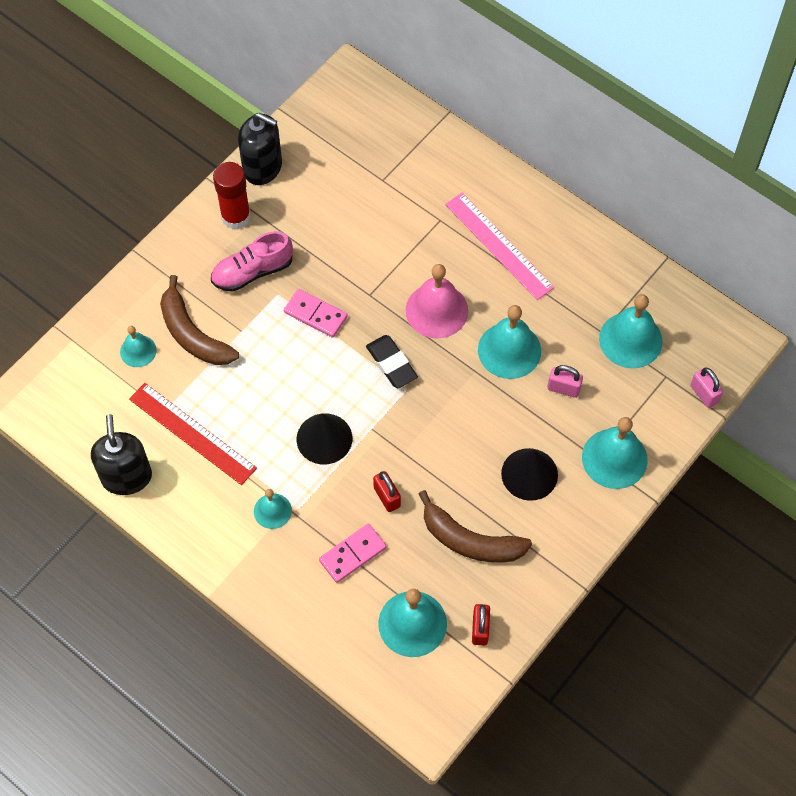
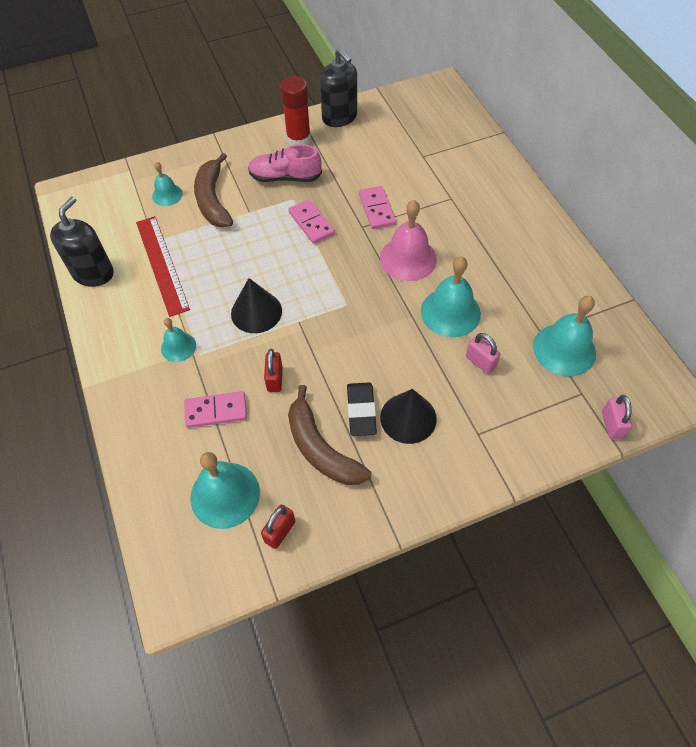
camera: 30 degrees right, 5 degrees down
(372, 267) = (376, 209): none -> pink domino
(391, 364) = (346, 281): black eraser -> black eraser (361, 411)
(499, 245) = (488, 233): pink ruler -> none
(614, 458) = (494, 441): turquoise bell -> none

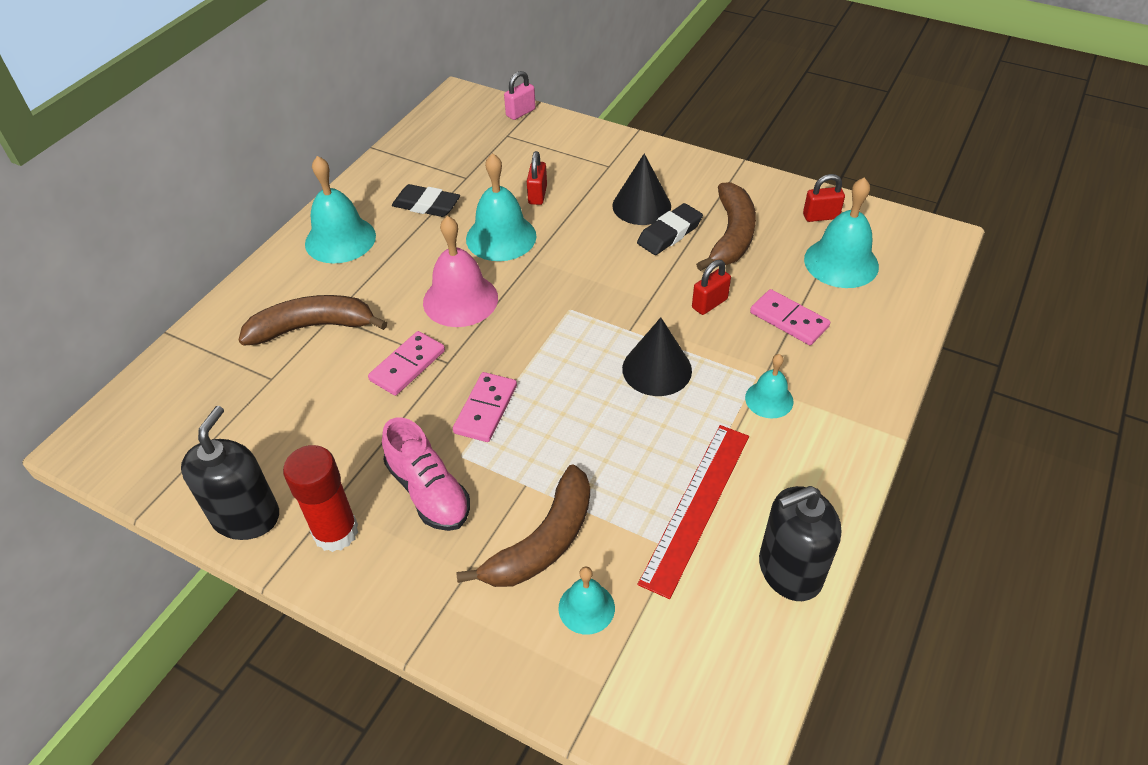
camera: 130 degrees left, 10 degrees down
(449, 186) = (312, 327): none -> brown banana
(480, 362) = (537, 195): pink padlock -> red padlock
(525, 292) = (426, 205): none -> black eraser
(564, 349) = (471, 159): turquoise bell -> turquoise bell (340, 239)

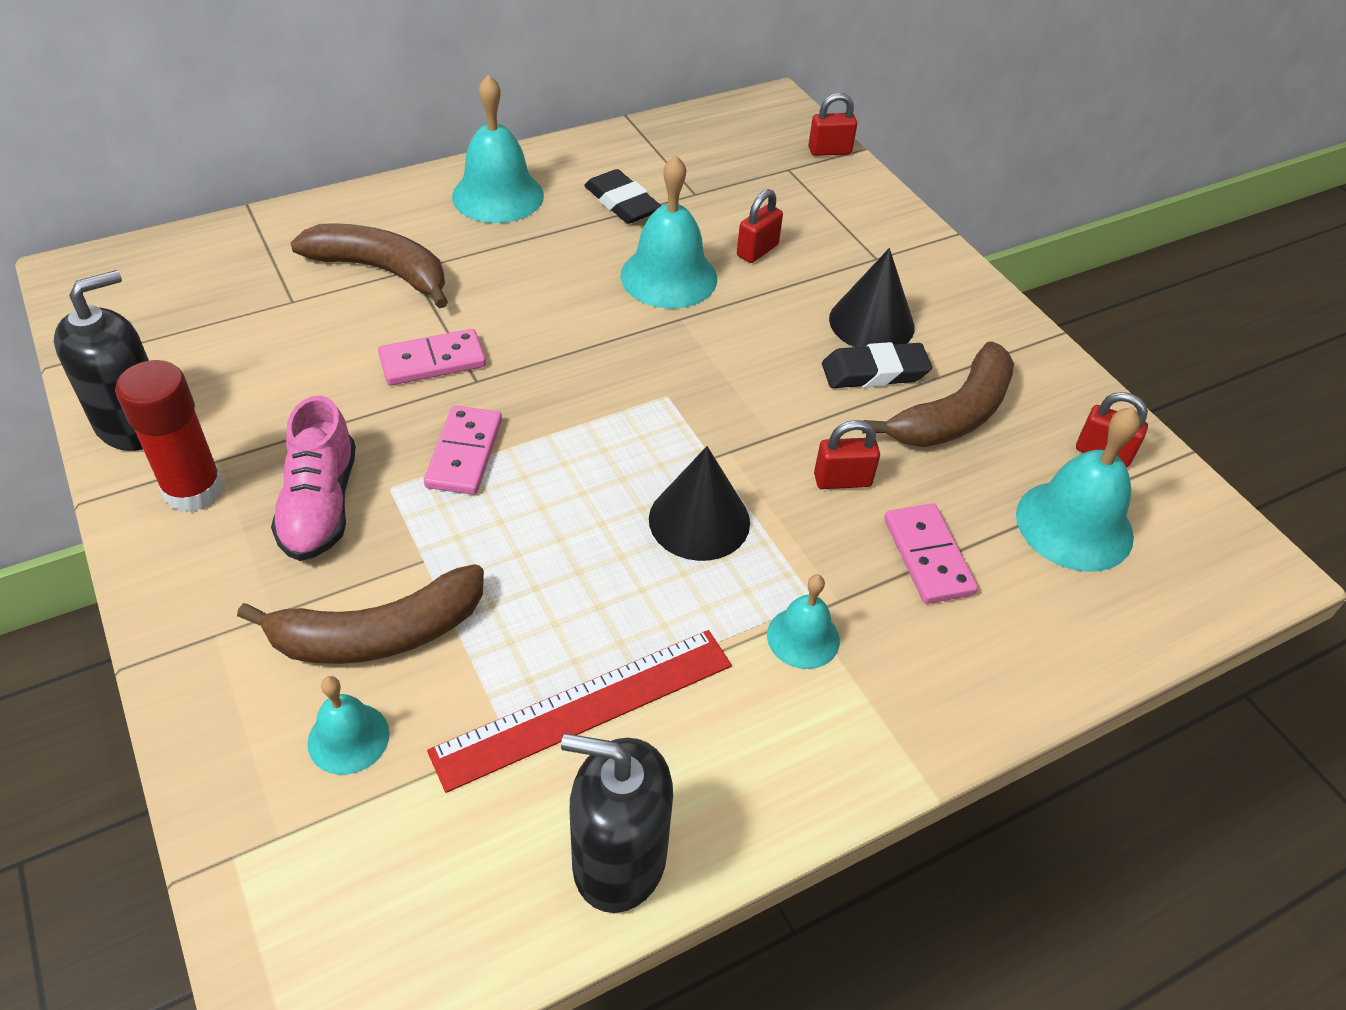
camera: 30 degrees right, 0 degrees up
(460, 300) = (556, 321): pink bell -> none
(486, 409) = (464, 453): pink domino -> pink domino turned 45 degrees counterclockwise
(520, 112) = (829, 151): pink padlock -> red padlock

